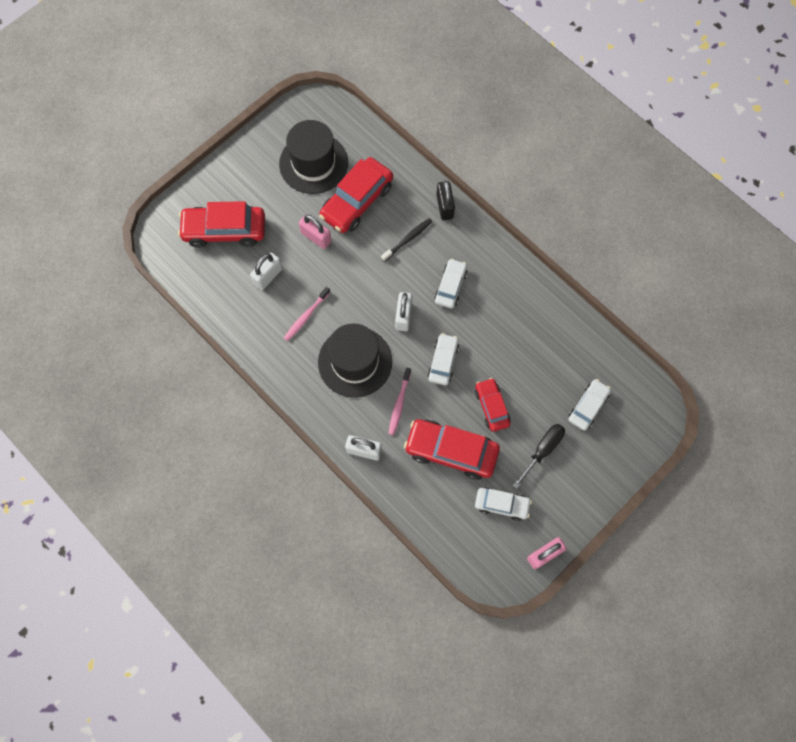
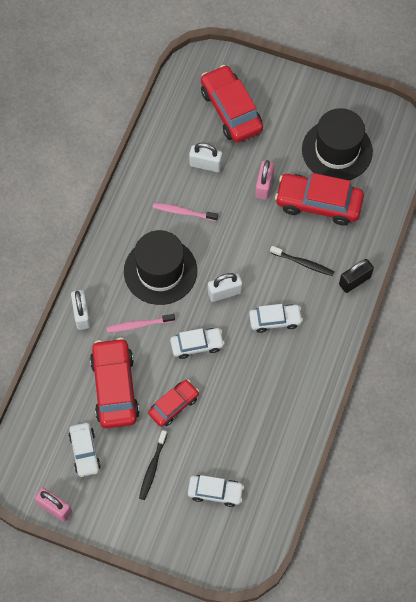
camera: 65 degrees right, 5 degrees down
(542, 450) = (152, 467): black screwdriver -> black toothbrush

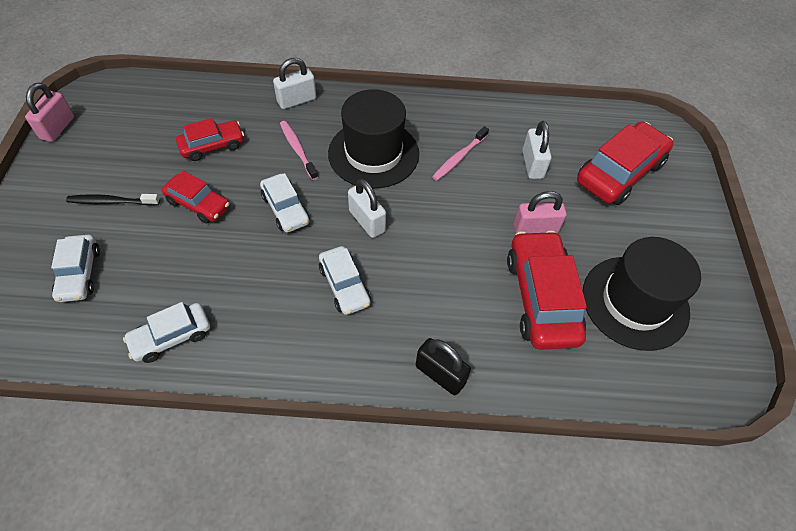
camera: 70 degrees right, 10 degrees down
(85, 452) = (128, 138): white car -> white car (171, 337)
(115, 388) = (212, 146): red car -> red car, size x0.59
(183, 212) = (459, 158): pink toothbrush -> pink toothbrush turned 135 degrees counterclockwise
(303, 263) = (442, 300): black toothbrush -> none

